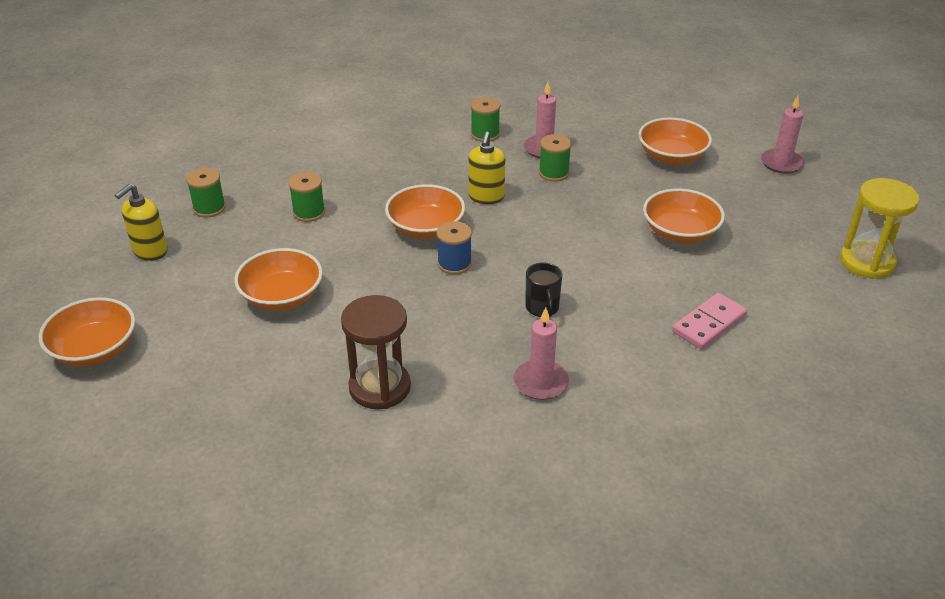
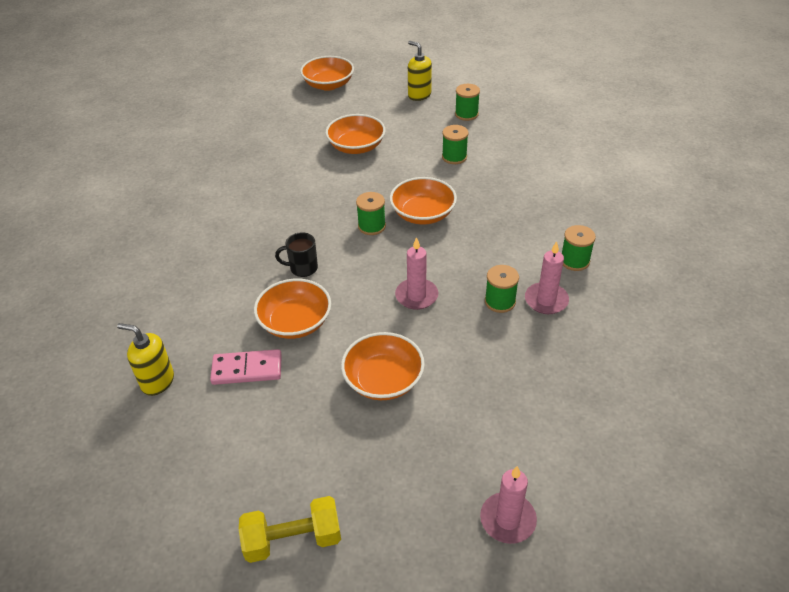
camera: 100 degrees right, 5 degrees up
(380, 387) = (251, 185): brown hourglass -> none
(454, 264) = (371, 226): blue spool -> green spool
(486, 197) = (463, 252): yellow soap dispenser -> yellow soap dispenser (157, 381)
(540, 382) = (223, 257): pink candle -> pink candle (416, 296)
(671, 156) = (528, 406): orange bowl -> orange bowl (295, 322)
(709, 324) = (247, 369): pink domino -> pink domino turned 60 degrees counterclockwise
(867, 262) = (293, 539): yellow hourglass -> yellow dumbbell

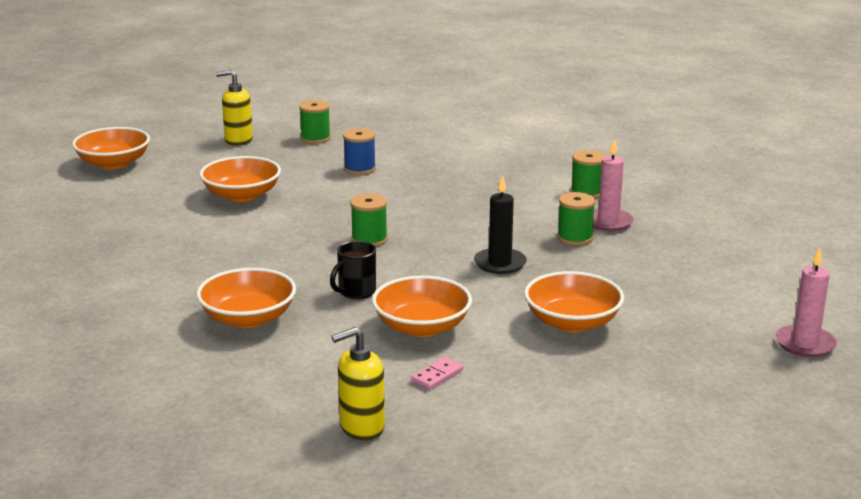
camera: 45 degrees left, 20 degrees down
(247, 369) = (437, 375): pink domino -> pink domino, size x0.57
(293, 539) = (684, 442): yellow dumbbell -> none
(416, 296) = (500, 264): pink candle -> black candle
(423, 214) = (403, 214): orange bowl -> orange bowl (248, 318)
(454, 157) = (360, 169): green spool -> blue spool

